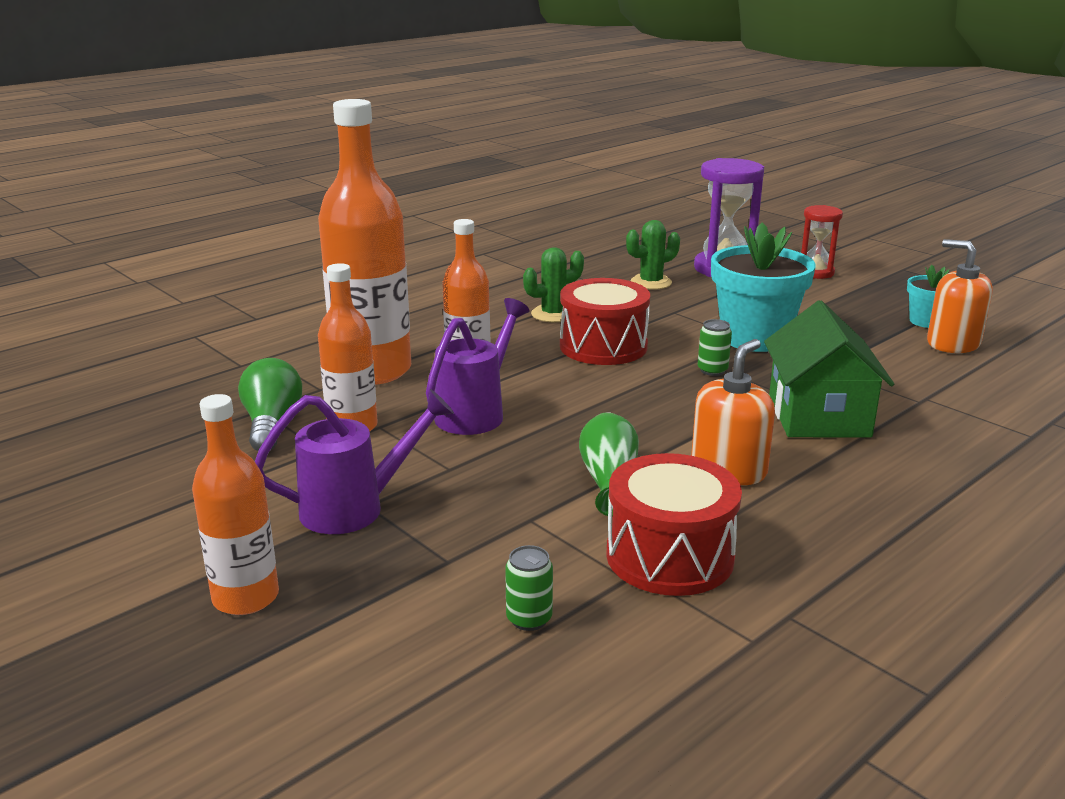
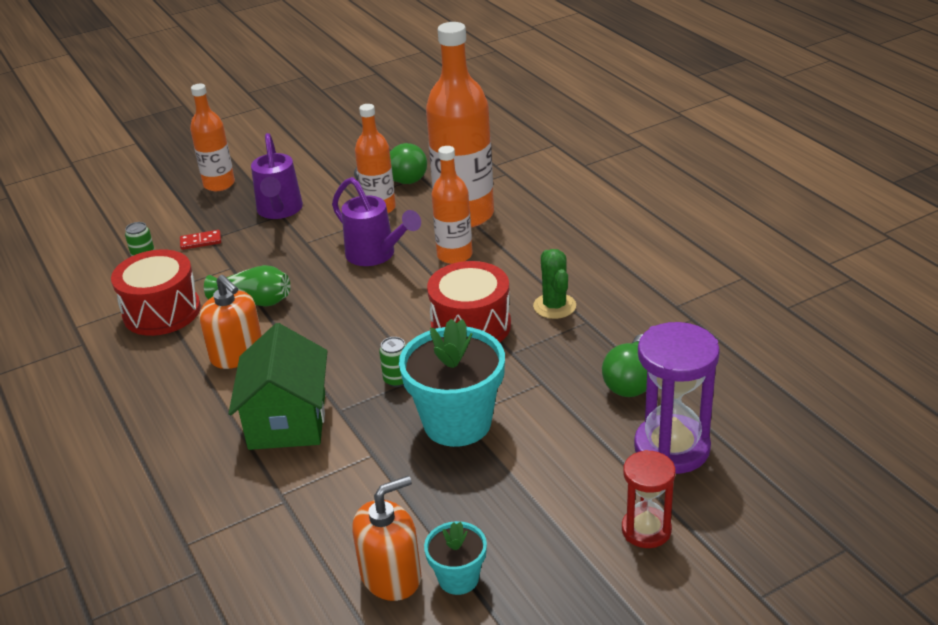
camera: 105 degrees right, 10 degrees up
(459, 568) = (201, 241): none -> red domino
(651, 282) = (631, 381): green cactus -> green light bulb
(818, 416) = (287, 420): green house -> green house turned 75 degrees clockwise

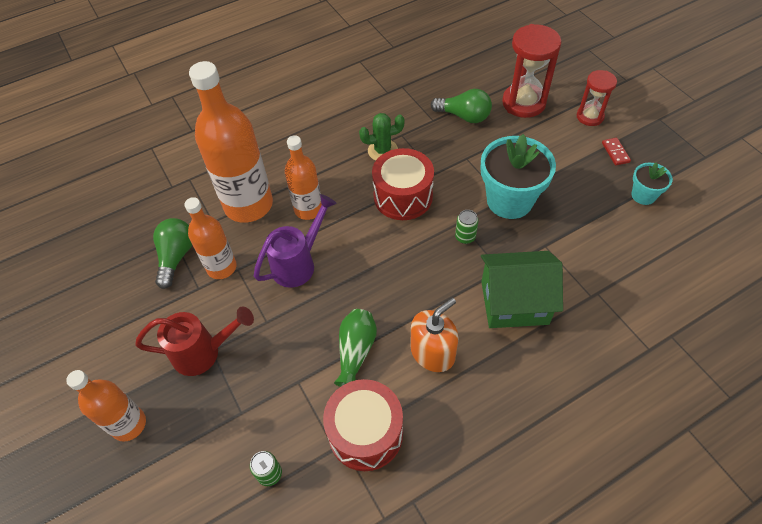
camera: 90 degrees left, 20 degrees up
(201, 241) = (245, 420): red domino -> red domino (615, 152)
(279, 211) = (203, 352): purple watering can -> red watering can
(391, 576) = (649, 227): orange soap dispenser -> none
(672, 448) = (523, 103): purple hourglass -> red hourglass

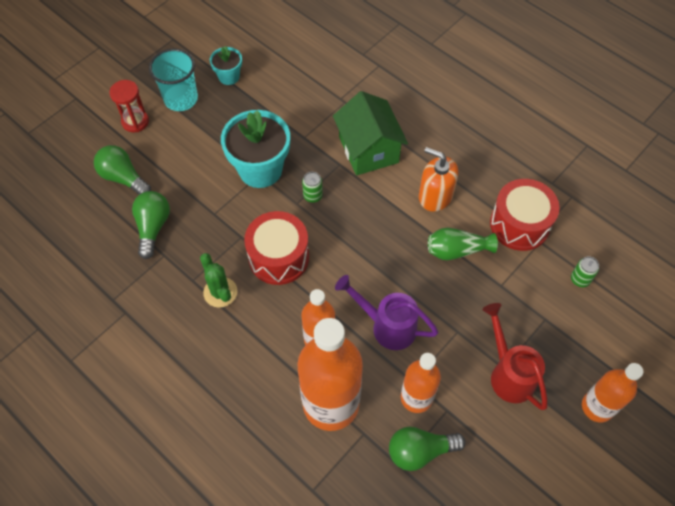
camera: 110 degrees left, 5 degrees up
(523, 103) = (123, 178): red hourglass -> green light bulb
(615, 152) = (181, 99): red domino -> turquoise cup

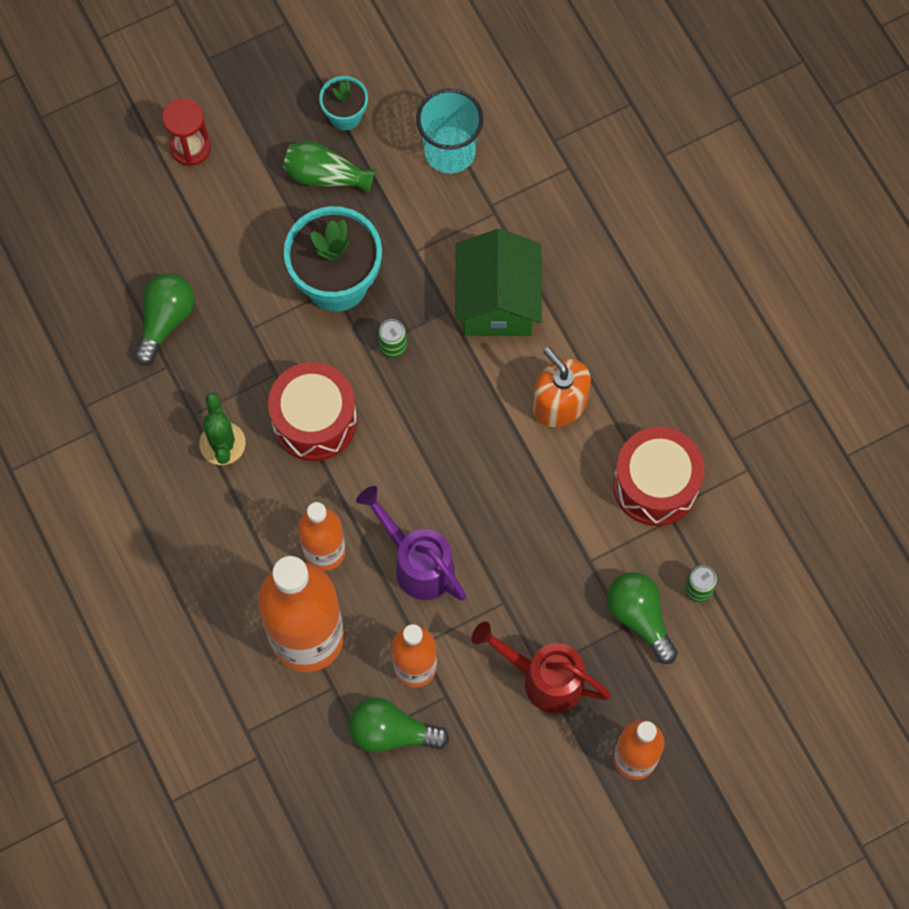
camera: 20 degrees right, 10 degrees up
(123, 178) = (148, 232): green light bulb -> green light bulb (639, 617)
(181, 99) = (265, 131): turquoise cup -> turquoise cup (450, 151)
(456, 250) = (553, 492): green vase -> green vase (325, 176)
(509, 374) = (544, 679): red watering can -> red watering can turned 60 degrees counterclockwise

